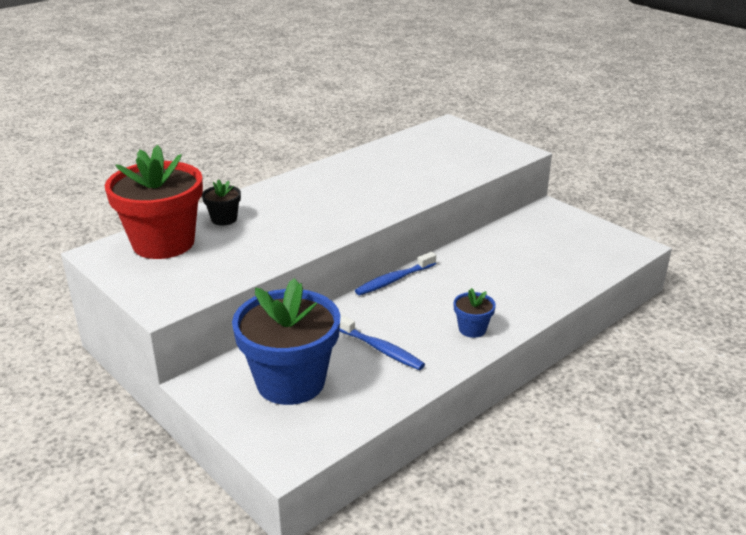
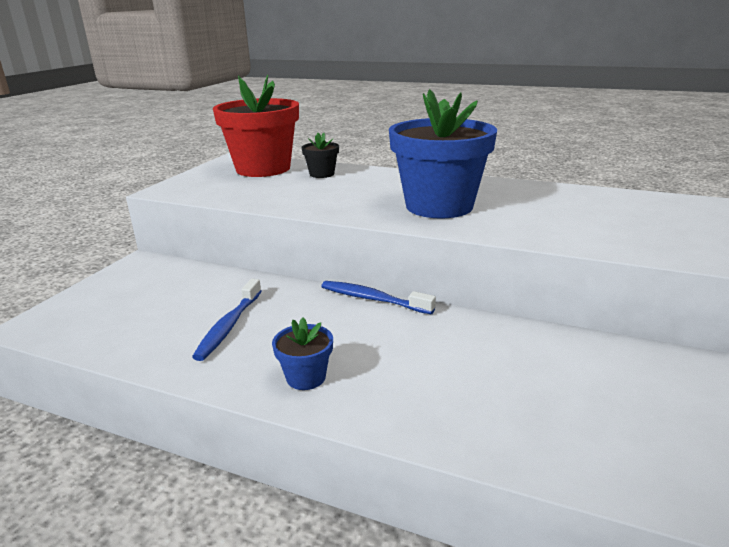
camera: 65 degrees right, 5 degrees down
(290, 382) = (153, 296): blue flower pot -> blue flower pot (439, 206)

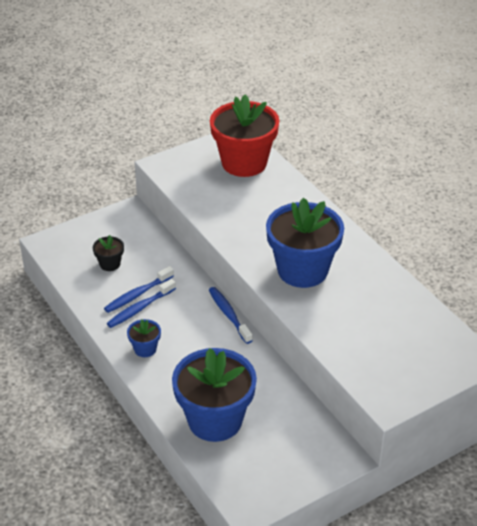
camera: 35 degrees right, 15 degrees up
(248, 338) = (140, 308): none -> blue toothbrush
(322, 174) = (275, 191): black flower pot -> black flower pot (110, 264)
(516, 413) = (215, 420): none -> blue flower pot

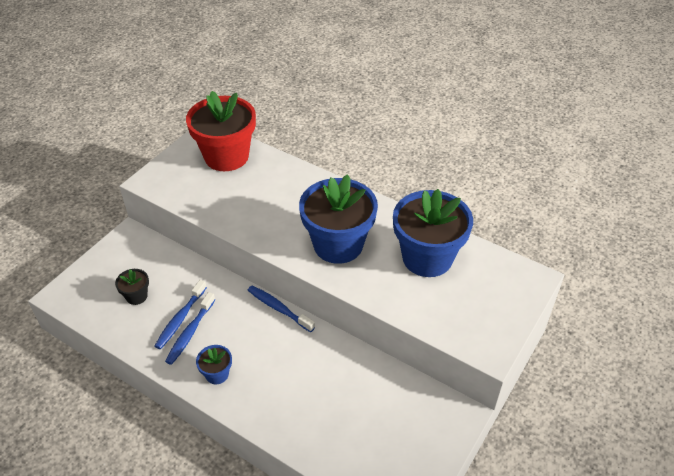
camera: 25 degrees left, 5 degrees up
(215, 420) = (324, 424): blue flower pot -> blue flower pot (427, 258)

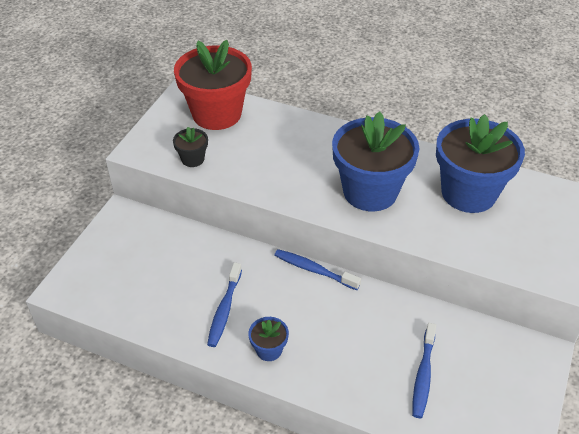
camera: 10 degrees left, 0 degrees up
(136, 296) = (151, 278): black flower pot -> black flower pot (193, 159)
(180, 319) = (208, 296): blue toothbrush -> blue toothbrush (423, 375)

